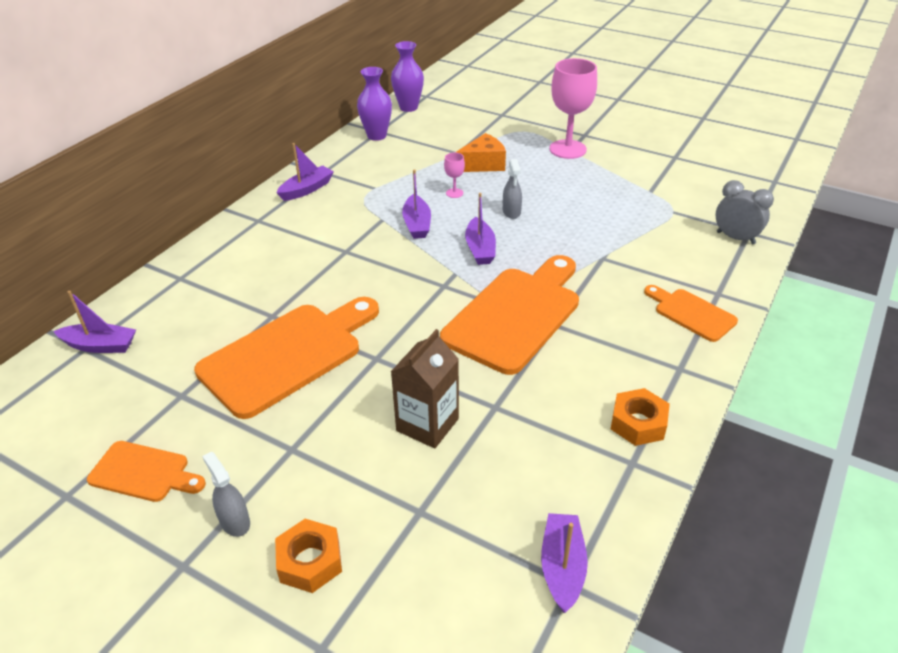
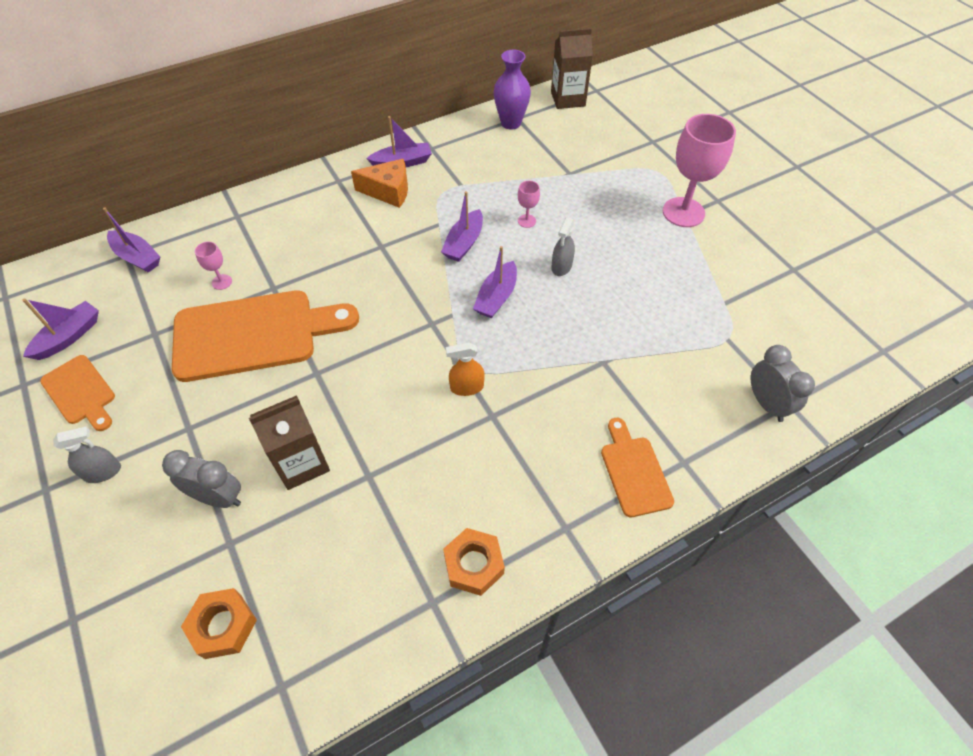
camera: 30 degrees right, 15 degrees up
(214, 330) = (222, 282): none -> pink goblet
(234, 521) = (103, 472): grey spray bottle -> grey spray bottle turned 75 degrees clockwise
(310, 561) = (122, 539): orange nut -> orange nut (223, 626)
(374, 484) = (218, 497): none -> grey clock
(408, 107) = (568, 99): purple vase -> brown carton
(483, 164) = (582, 197): orange cheese -> orange cheese (388, 191)
(516, 315) = (467, 387): orange cutting board -> orange spray bottle
(562, 567) = (288, 667): purple boat -> purple boat (69, 337)

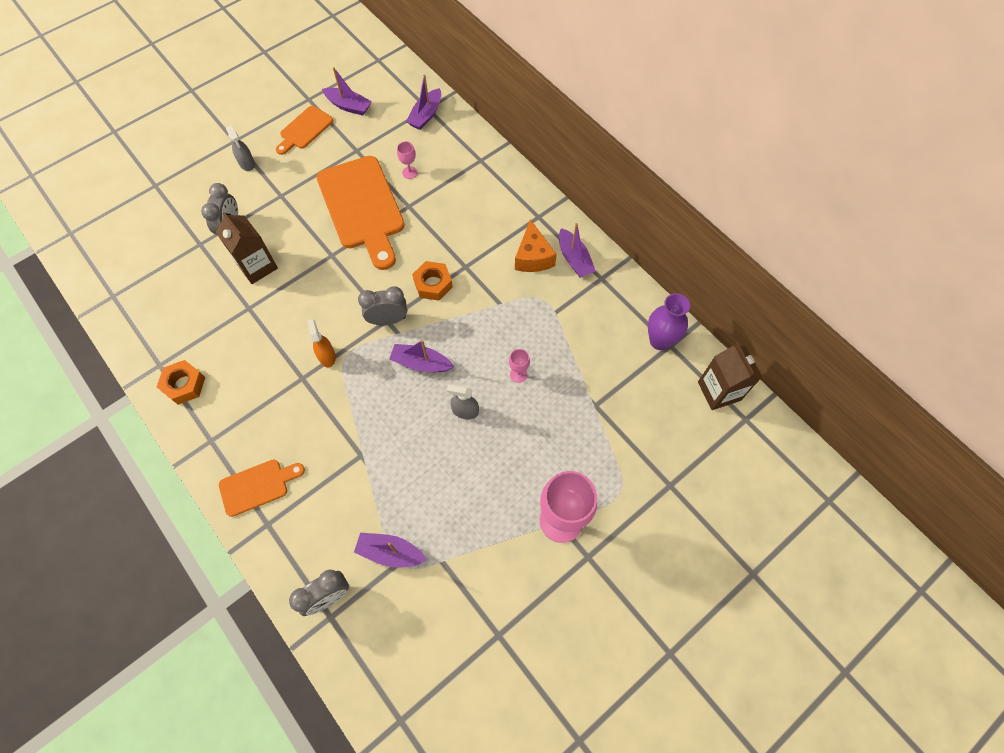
camera: 80 degrees right, 10 degrees up
(223, 626) = (149, 257): orange nut -> orange nut (433, 284)
(431, 322) = (388, 320): none -> grey clock
(464, 243) = (480, 328): purple boat -> purple boat (390, 552)

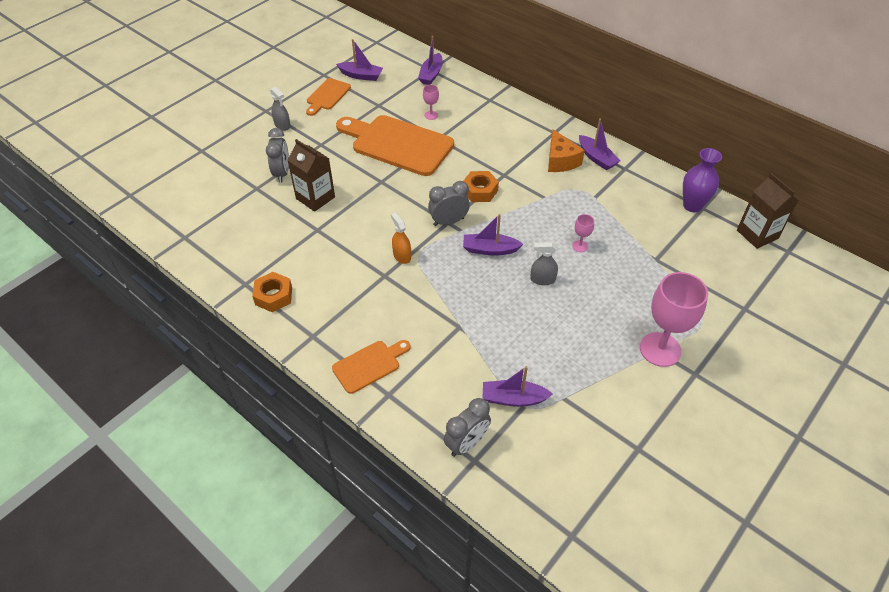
camera: 10 degrees left, 15 degrees down
(362, 207) = (397, 144): orange cutting board -> orange cutting board turned 150 degrees clockwise

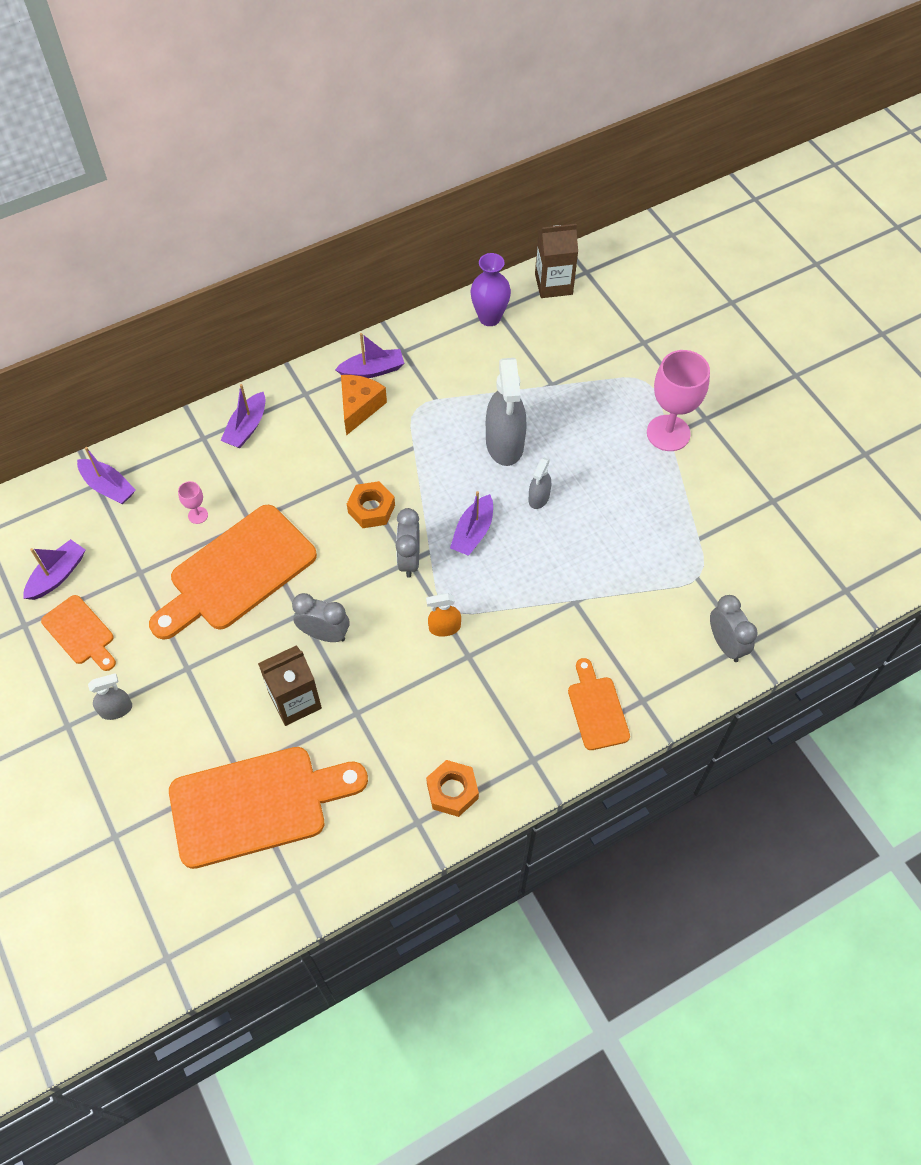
camera: 70 degrees left, 10 degrees up
(237, 202) = (257, 804): none -> orange cutting board
(282, 173) = (223, 732): grey clock -> grey clock (324, 634)
(513, 398) = (685, 583): purple boat -> purple boat (247, 427)
(560, 161) = (359, 407): orange cheese -> orange cheese turned 75 degrees counterclockwise
(580, 246) = (504, 444): pink goblet -> grey spray bottle

